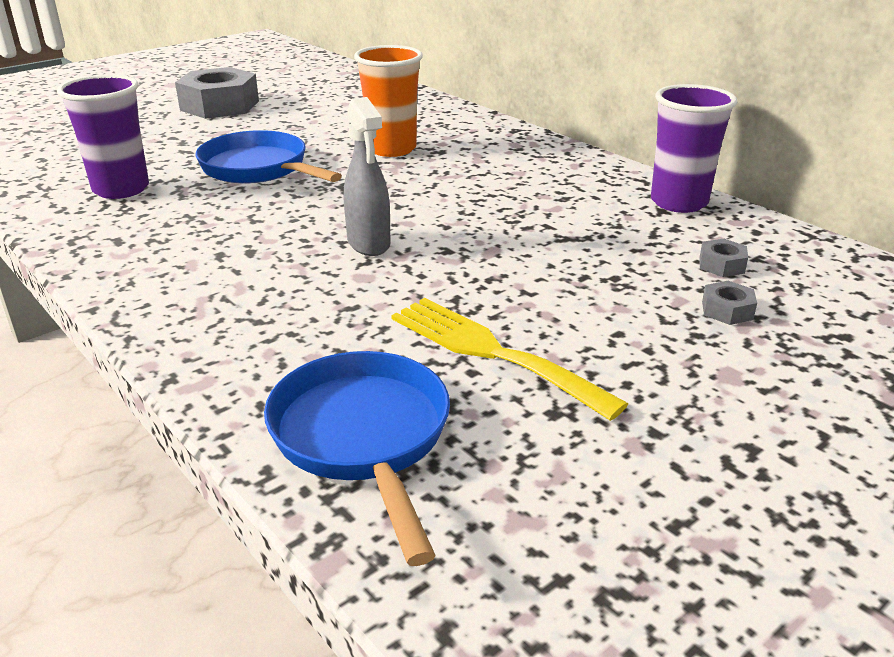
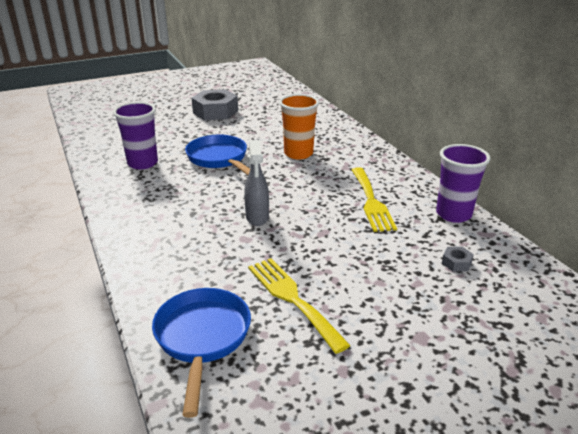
camera: 15 degrees right, 0 degrees up
(545, 200) = (371, 202): none -> yellow fork
(727, 310) = (442, 294): grey nut -> none

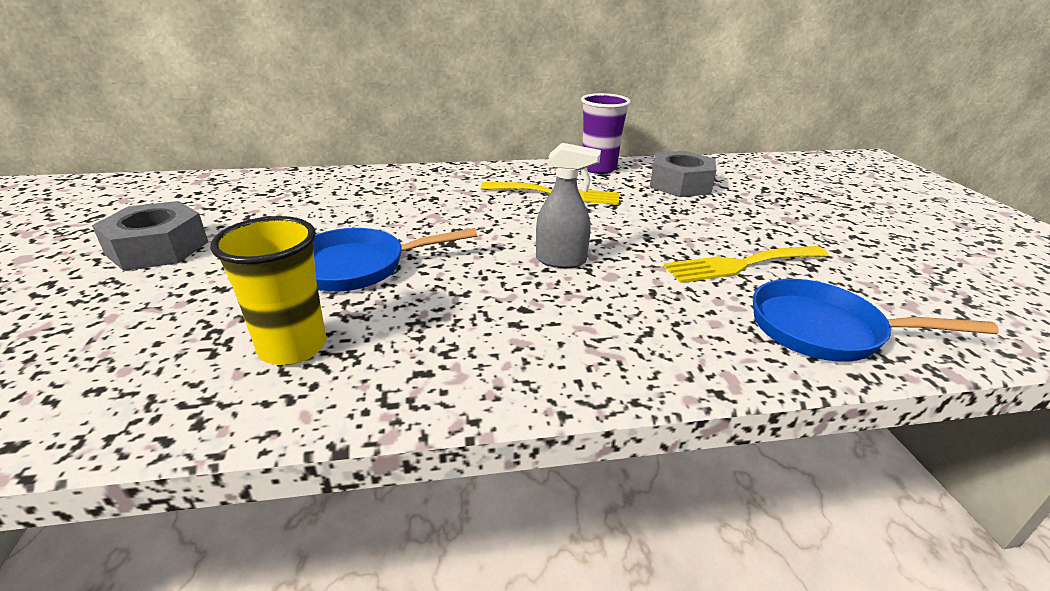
camera: 75 degrees left, 0 degrees up
(142, 163) = (293, 347): purple cup -> yellow cup
(298, 153) = (403, 210): orange cup -> none
(456, 263) = (680, 184): grey nut -> grey nut, size x2.37

